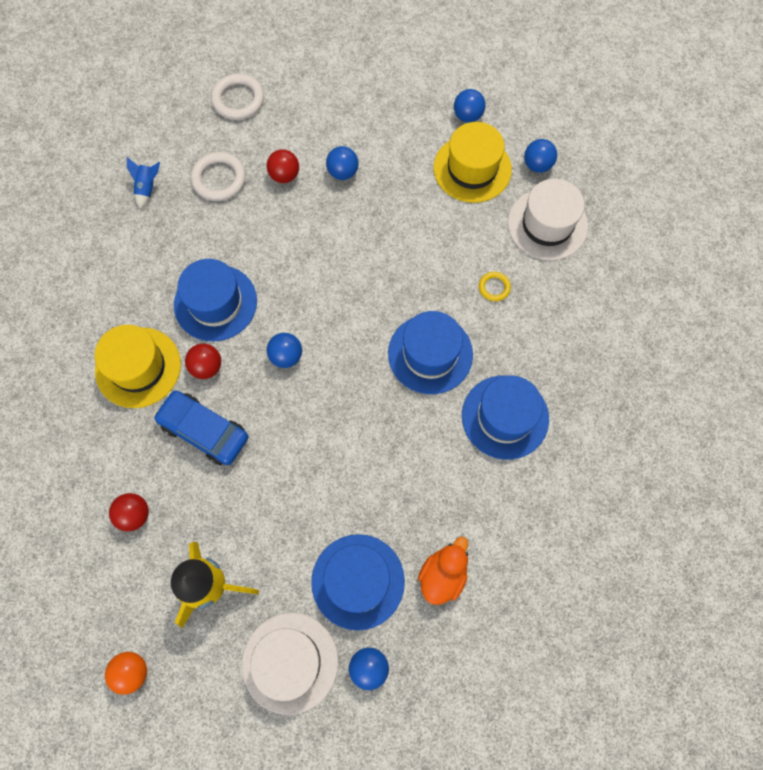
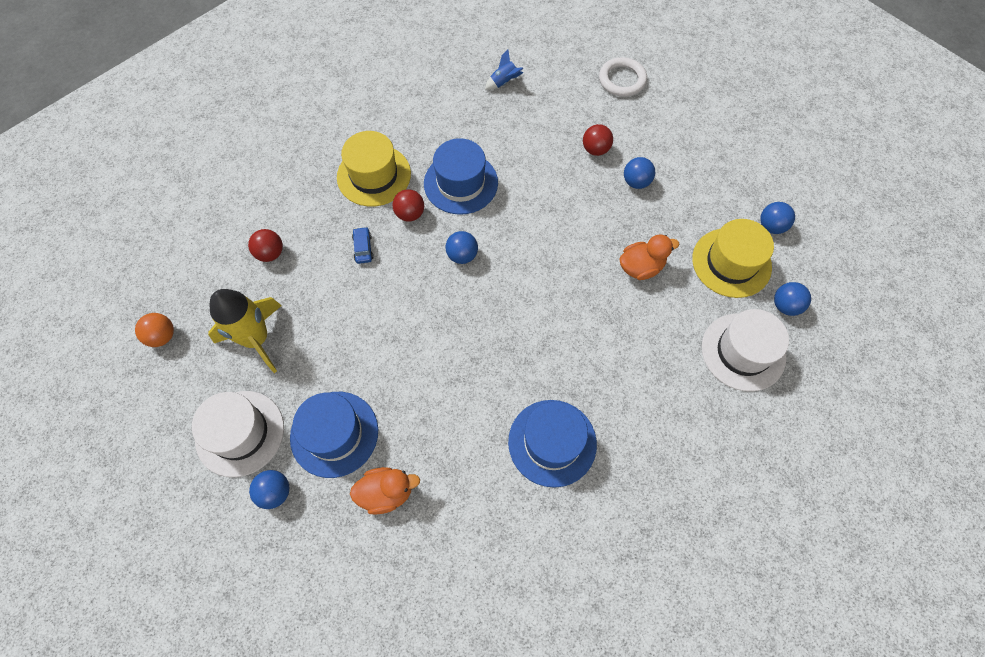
camera: 50 degrees right, 5 degrees down
(204, 431) = (363, 248): blue car -> blue car, size x0.48
(219, 179) = (552, 115): white ring -> none
(419, 233) = (641, 267): none -> orange duck
(430, 354) = (553, 349): blue hat -> none
(494, 287) = (650, 353): yellow ring -> none

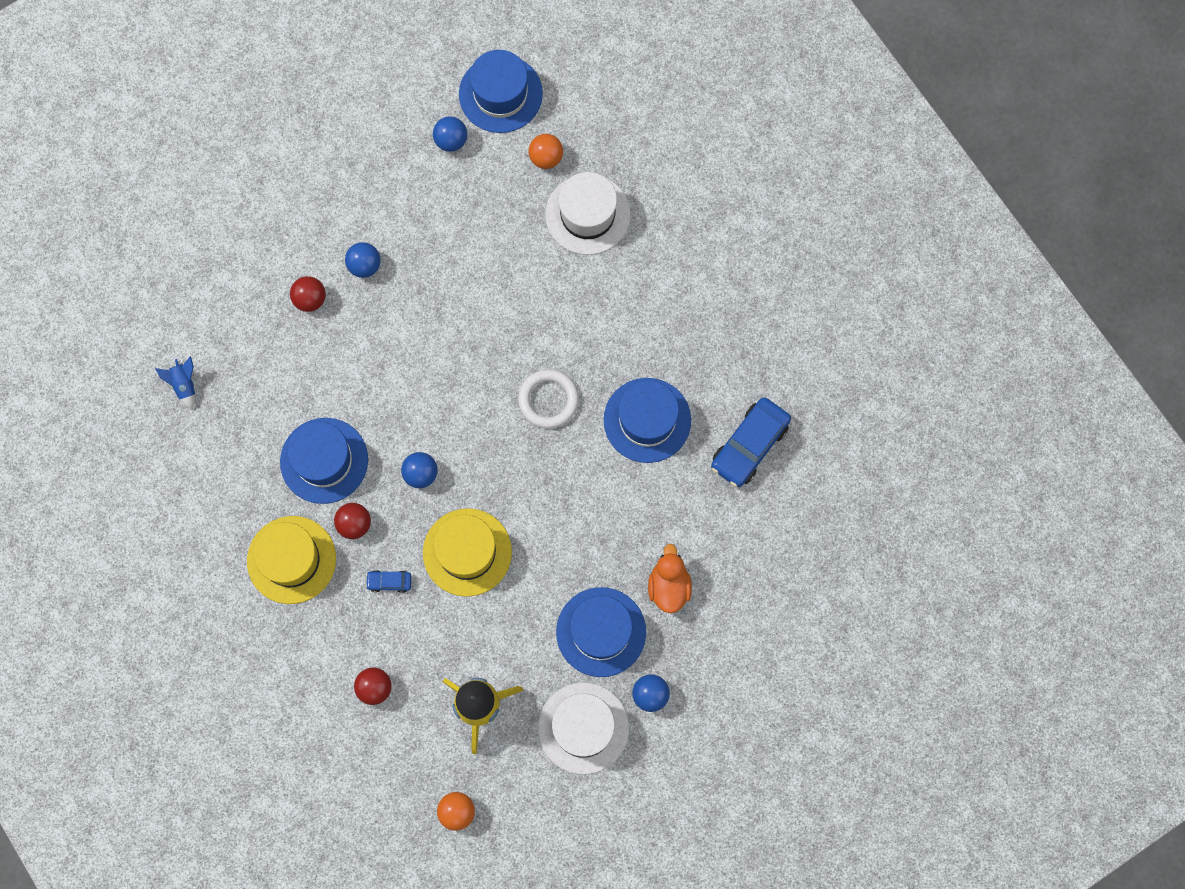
camera: 80 degrees left, 10 degrees up
(547, 554) = (749, 445): none -> blue car
(622, 80) = (214, 244): white ring -> white ring (548, 400)
(641, 267) = (473, 288): orange duck -> none
(731, 262) = (486, 195): yellow hat -> yellow hat (467, 552)
(785, 306) = (546, 158): blue ball -> orange ball
(831, 257) = (500, 94): none -> blue hat

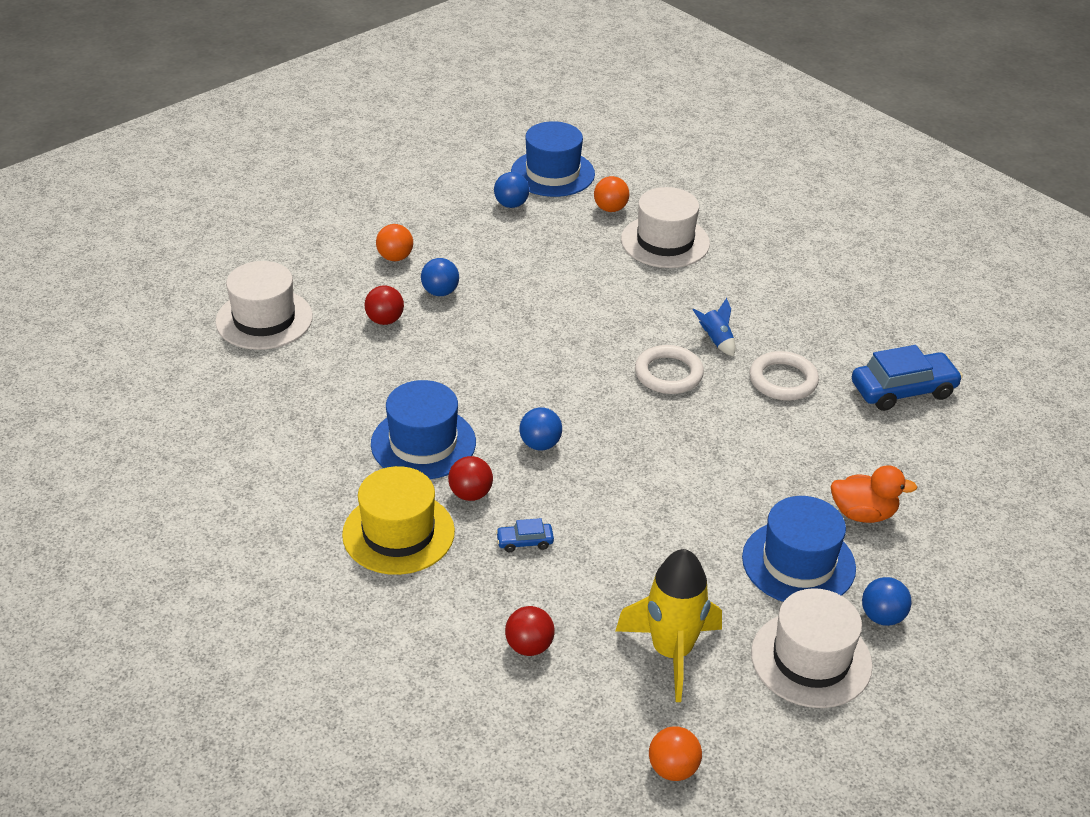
camera: 10 degrees left, 35 degrees down
(184, 385) = (249, 396): blue rocket -> blue rocket (716, 340)
(203, 285) = (264, 319): none -> white hat
(330, 210) = (395, 257): none -> orange ball
(467, 552) = (613, 506): yellow hat -> none
(647, 420) = (783, 380): blue hat -> white ring
(669, 586) = (863, 513): orange duck -> orange duck turned 105 degrees clockwise
(749, 445) = (903, 390): blue car -> blue car turned 135 degrees counterclockwise

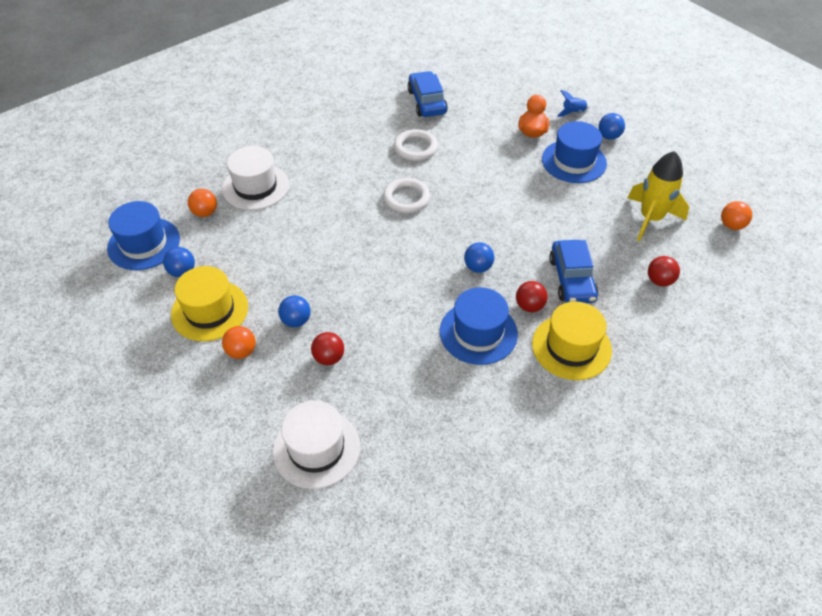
camera: 85 degrees left, 10 degrees up
(454, 230) = (210, 310): none -> yellow hat
(524, 542) = (572, 279): blue car -> blue car, size x2.10
(716, 340) = (373, 173): blue rocket -> blue rocket (573, 112)
(811, 659) = (644, 165): white hat -> none

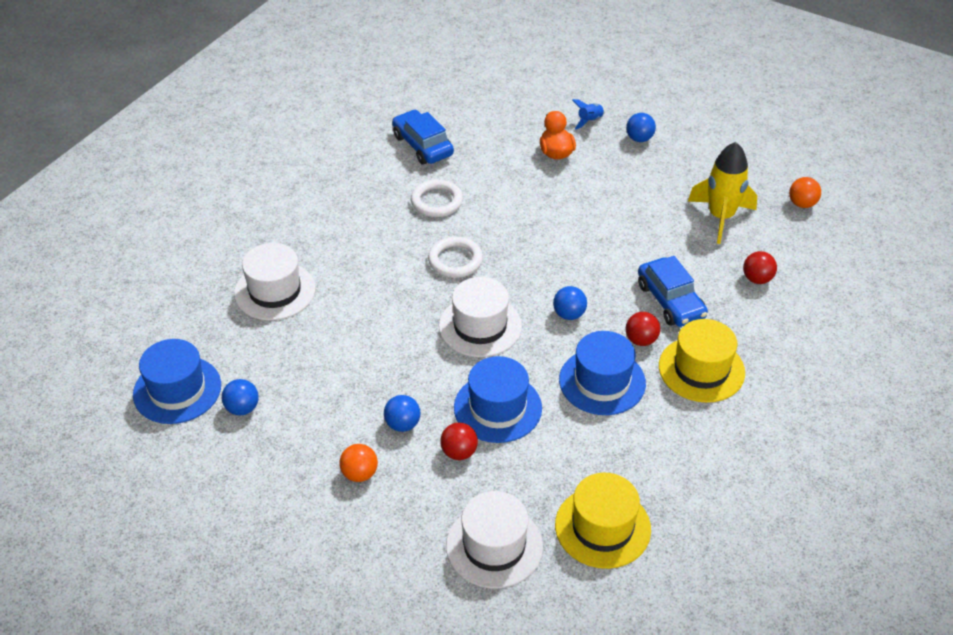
camera: 20 degrees left, 5 degrees down
(205, 213) = (231, 336): orange ball -> none
(210, 310) = (299, 441): yellow hat -> yellow hat (602, 527)
(399, 257) = (480, 326): none -> white hat
(574, 161) = (615, 175): blue hat -> blue hat (497, 408)

